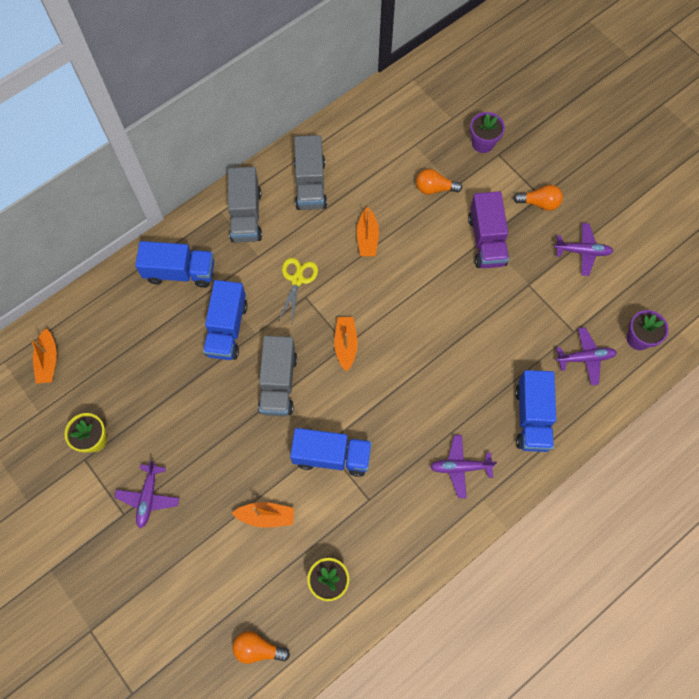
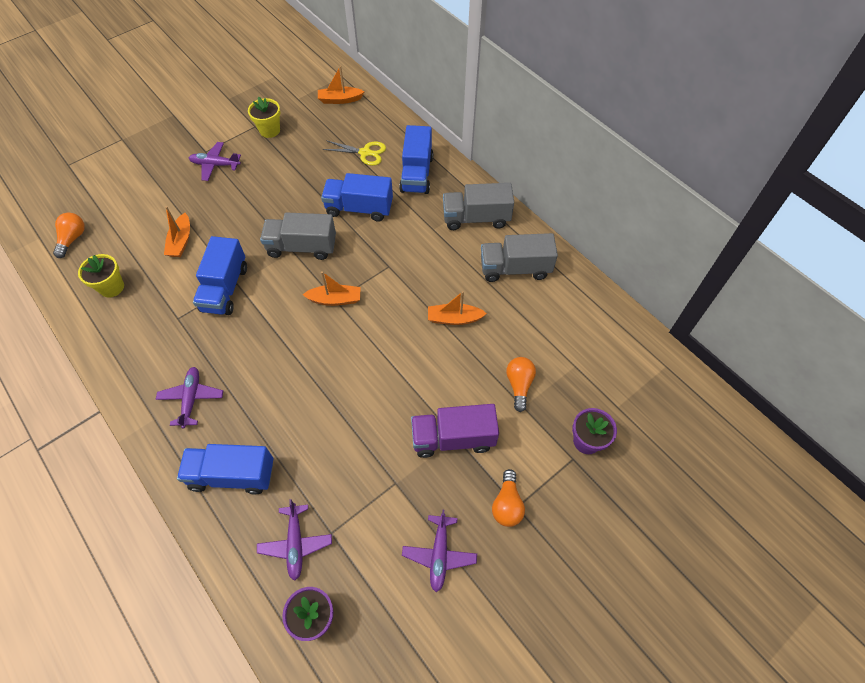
camera: 90 degrees right, 10 degrees down
(297, 280) = (407, 259): yellow scissors -> yellow scissors (365, 153)

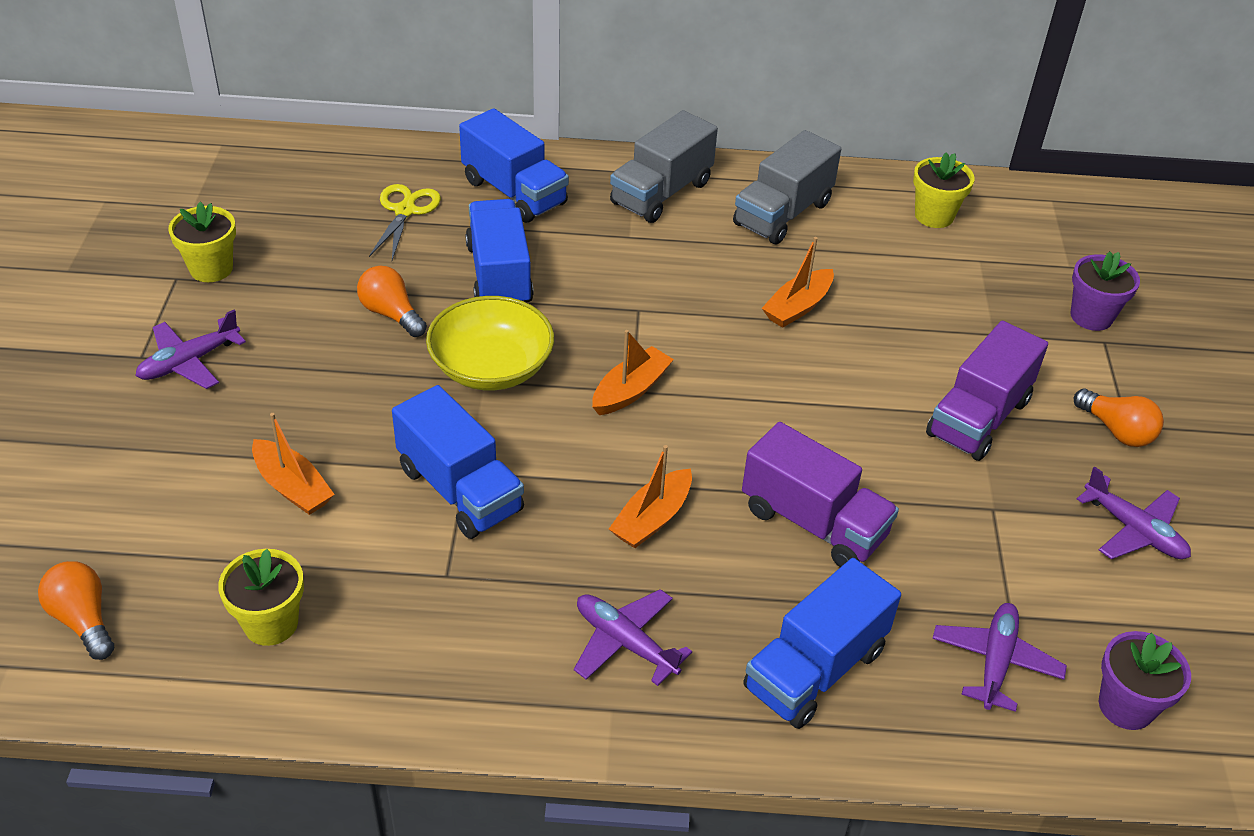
camera: 50 degrees left, 15 degrees down
(296, 543) = (995, 662): purple plane -> purple plane turned 105 degrees counterclockwise
(302, 247) = (491, 367): grey truck -> yellow bowl
(318, 418) = (813, 523): none -> purple truck
(340, 100) = (265, 172): orange boat -> orange boat (652, 519)
(359, 208) = (499, 275): blue truck -> blue truck turned 120 degrees clockwise
(365, 153) = (405, 211): yellow scissors -> yellow scissors turned 45 degrees counterclockwise
(519, 385) = (959, 318): orange light bulb -> orange light bulb (391, 314)
(587, 325) = (934, 216): none -> yellow flower pot

